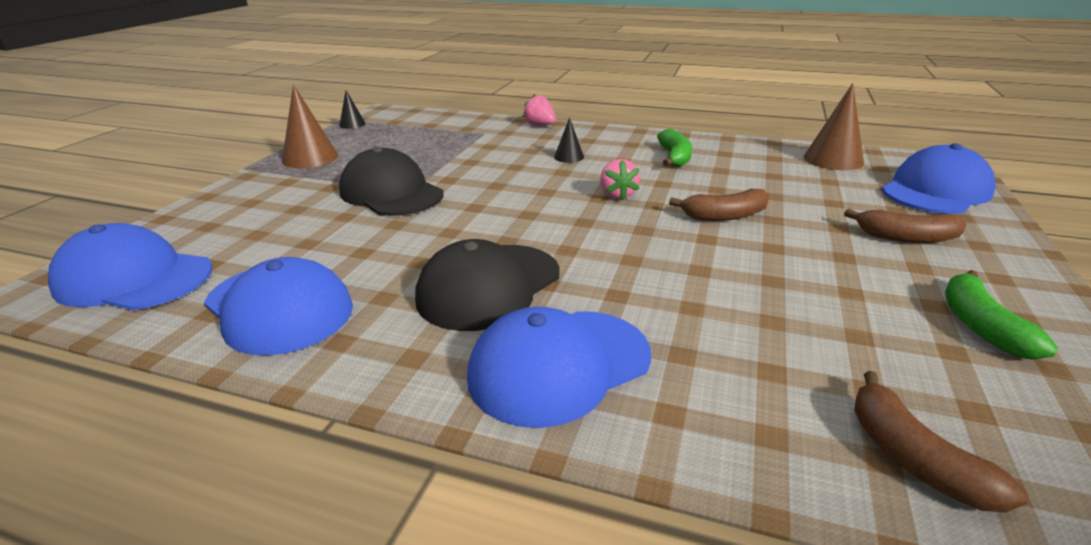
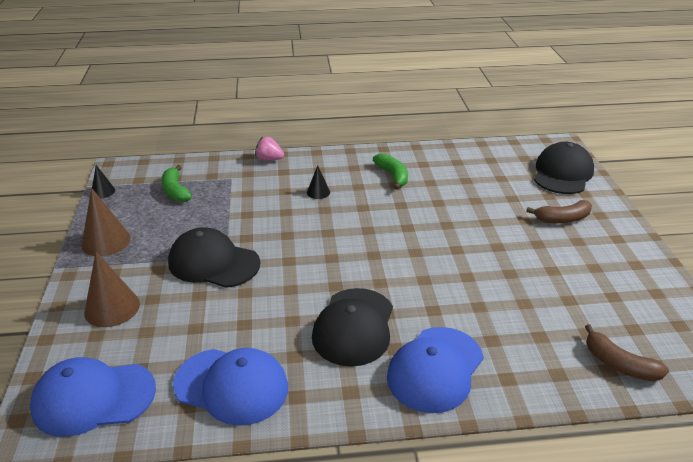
camera: 25 degrees left, 5 degrees up
(617, 195) = (378, 224): pink strawberry -> none
(724, 216) = (456, 226): brown banana -> none
(833, 159) = (493, 156): brown cone -> brown cone (112, 308)
(935, 191) = (562, 173): blue cap -> black cap
(981, 326) = (619, 275): green banana -> green banana (175, 191)

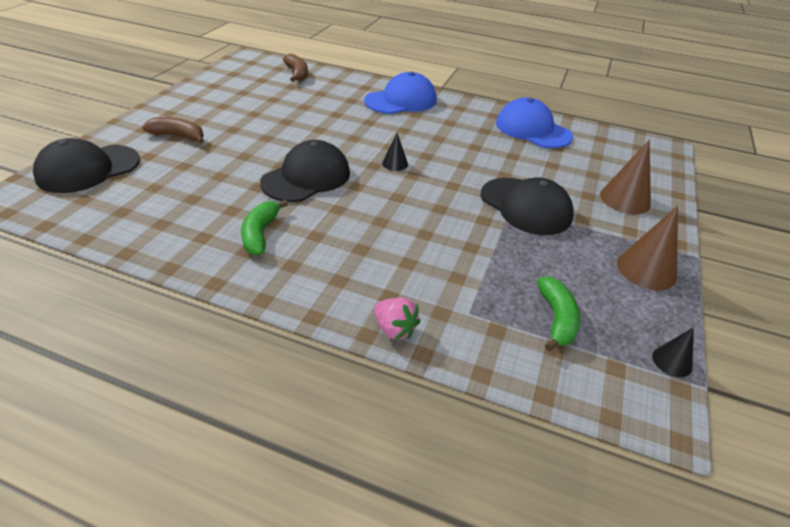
camera: 155 degrees left, 5 degrees up
(93, 398) = (627, 150): blue cap -> none
(318, 192) = (369, 245): black cone -> black cone (395, 163)
(354, 327) = (433, 130): black cap -> black cap (306, 177)

